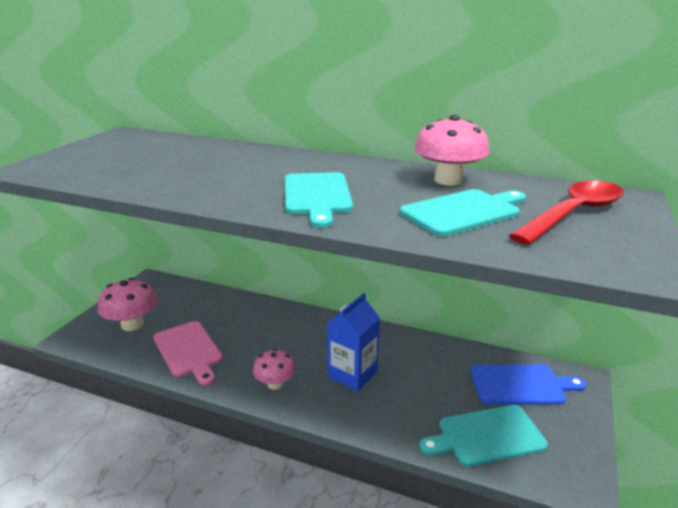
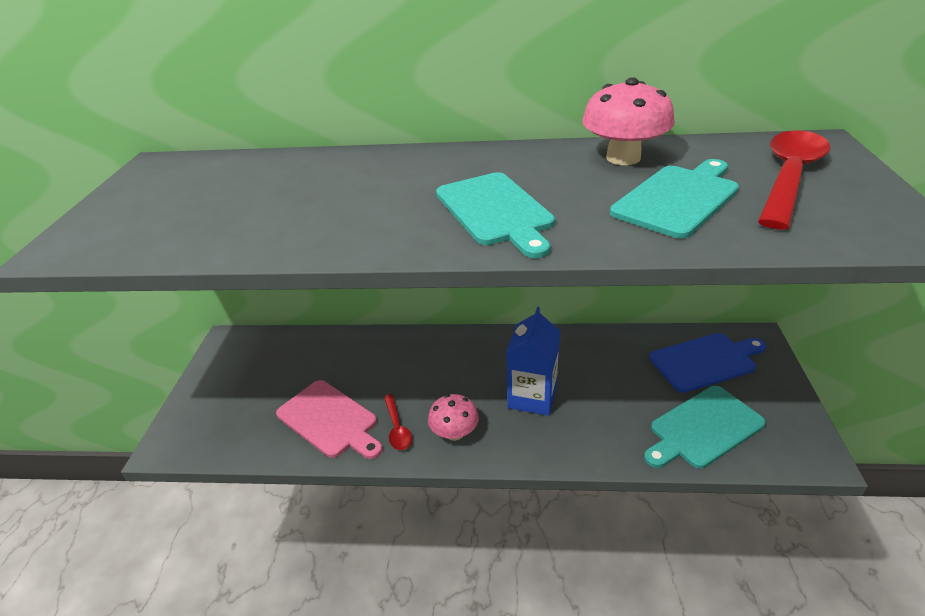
camera: 15 degrees left, 10 degrees up
(132, 324) = (238, 405): pink mushroom -> none
(234, 369) = (397, 428): none -> red spoon

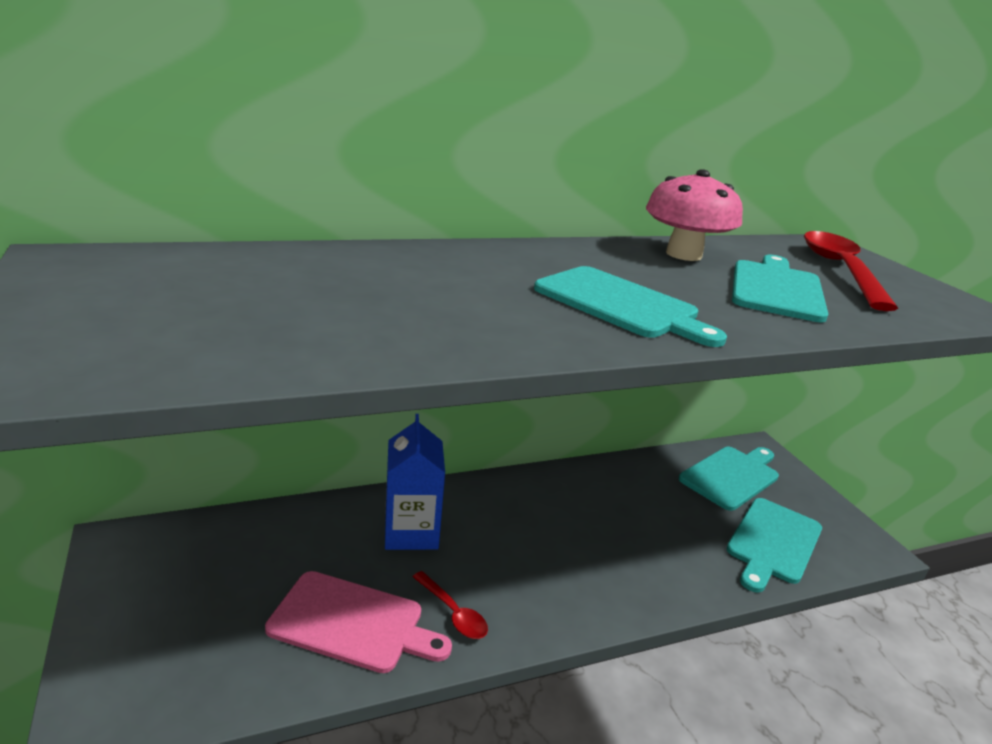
camera: 30 degrees left, 10 degrees down
(454, 433) = (529, 602): pink mushroom -> none
(532, 397) = (590, 542): blue carton -> blue carton (411, 532)
(705, 361) = (731, 476): blue cutting board -> turquoise cutting board

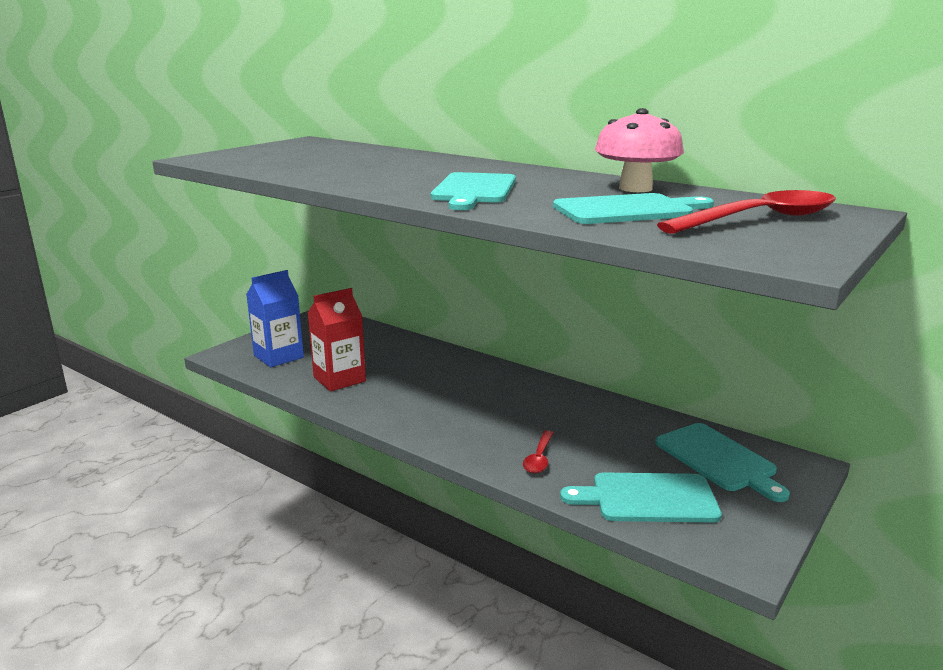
camera: 60 degrees right, 5 degrees down
(352, 623) = (339, 379): pink cutting board -> red carton
(411, 532) = (431, 368): blue carton -> blue carton (278, 356)
(453, 612) = (381, 400): red spoon -> red spoon (539, 458)
(731, 476) = (718, 459): turquoise cutting board -> turquoise cutting board turned 45 degrees clockwise

